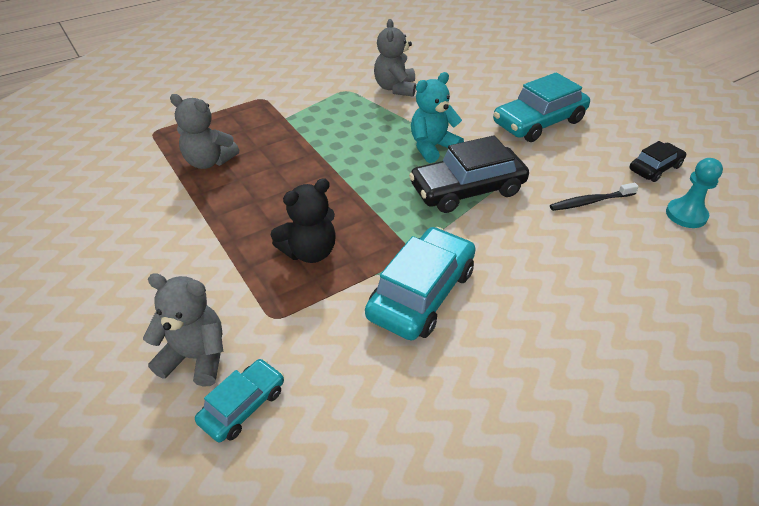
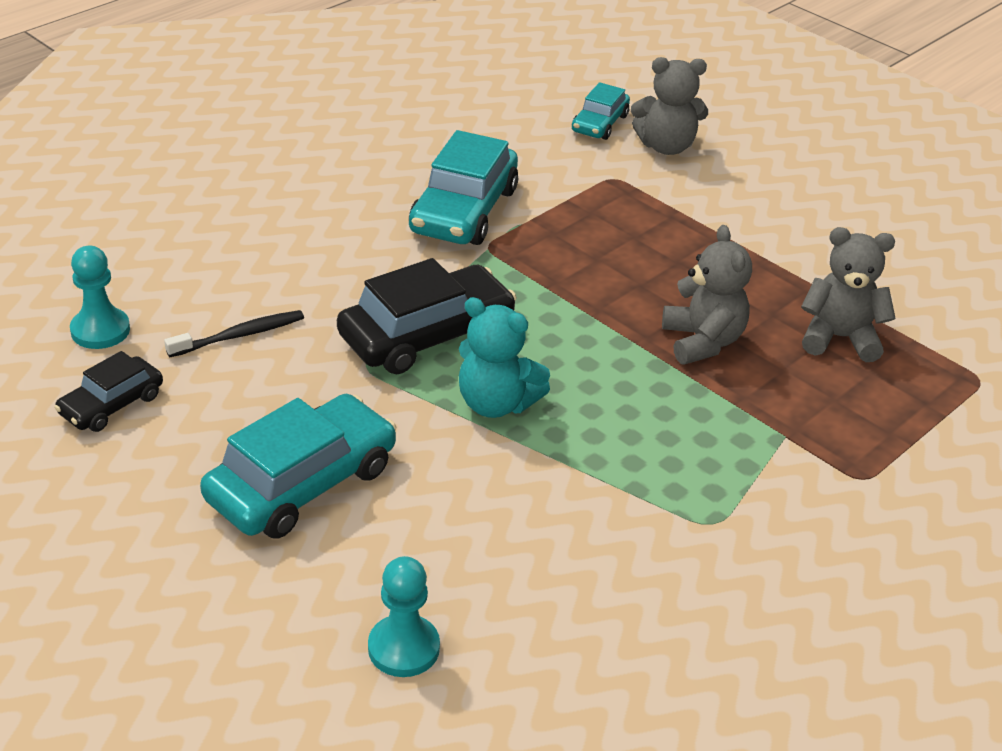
camera: 165 degrees right, 5 degrees down
(309, 252) = (611, 237): black teddy bear -> none
(395, 88) = (612, 544): grey teddy bear -> grey teddy bear (702, 341)
(432, 147) = (496, 403): turquoise teddy bear -> turquoise teddy bear turned 75 degrees clockwise
(491, 68) = (403, 648): none -> turquoise pawn

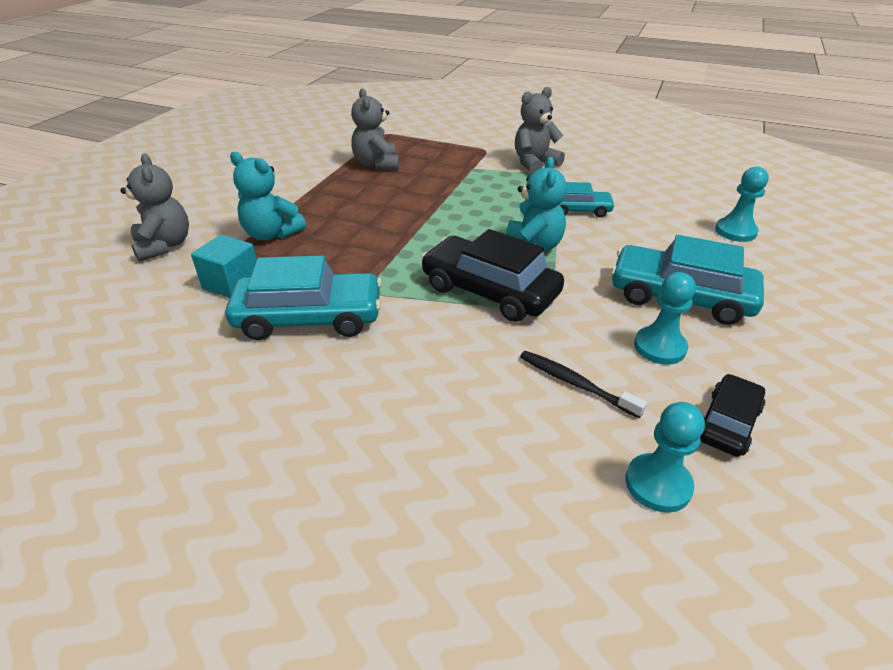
camera: 110 degrees left, 0 degrees up
(111, 404) = (727, 423): black car -> black car turned 75 degrees counterclockwise
(237, 416) = (659, 347): none -> turquoise pawn
(558, 177) = (232, 283): none -> turquoise cube
(599, 123) = (127, 282): turquoise car -> turquoise car (579, 210)
(654, 214) = (271, 234): none -> turquoise teddy bear
(702, 341) = (411, 197): grey teddy bear -> grey teddy bear (534, 163)

